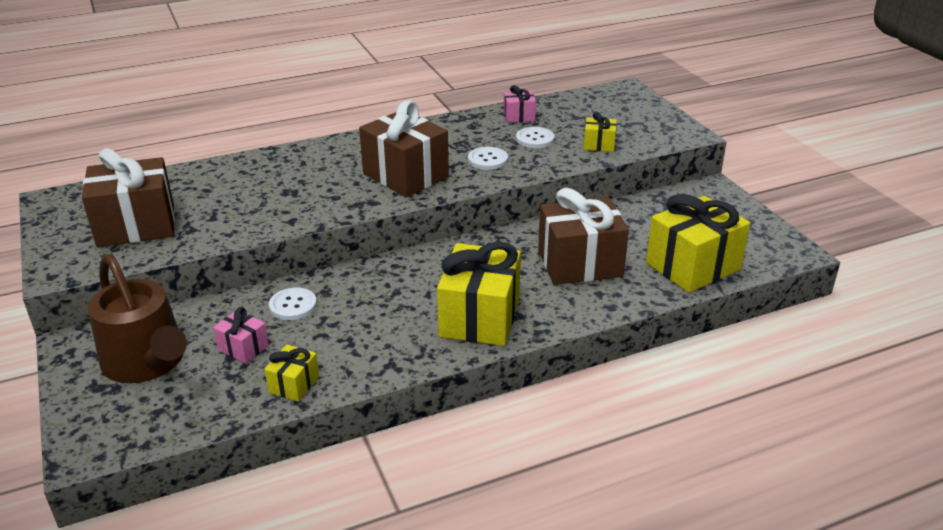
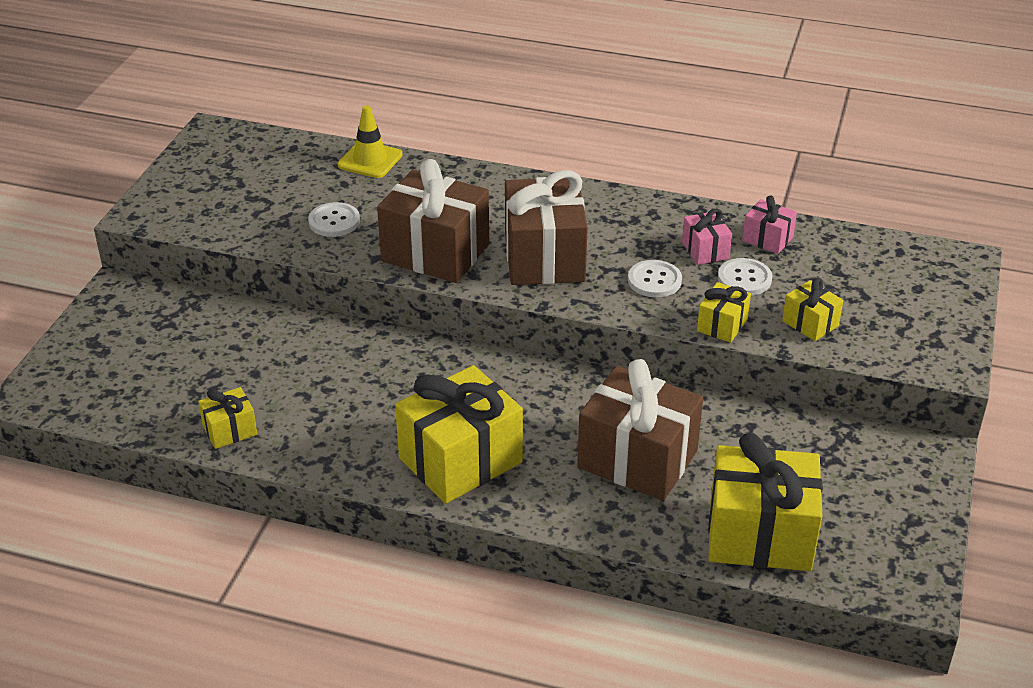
camera: 40 degrees right, 5 degrees up
(136, 225) = (246, 195): brown gift -> brown gift (435, 252)
(147, 362) = (149, 340): brown watering can -> none
(207, 170) = (370, 160): none -> yellow traffic cone
(243, 348) = (231, 370): pink gift -> pink gift (705, 250)
(293, 305) = (315, 350): white button -> white button (334, 221)
(556, 165) = (722, 325): none -> yellow gift

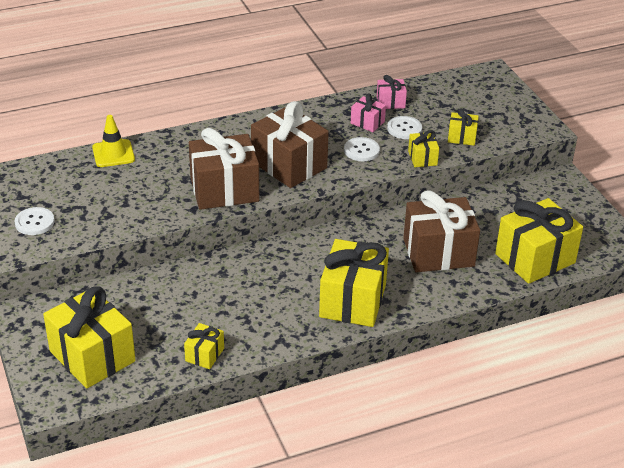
camera: 40 degrees left, 0 degrees up
(125, 370) = (92, 356): none -> yellow gift
(334, 221) = (140, 200): white button -> white button (34, 222)

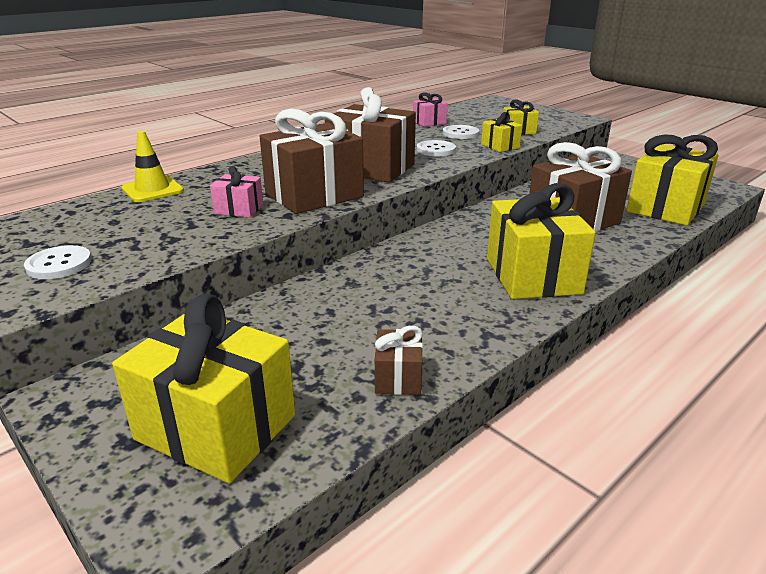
camera: 20 degrees left, 10 degrees down
(204, 354) = (398, 377): yellow gift -> brown gift
(367, 122) = (421, 135): pink gift -> pink gift (239, 209)

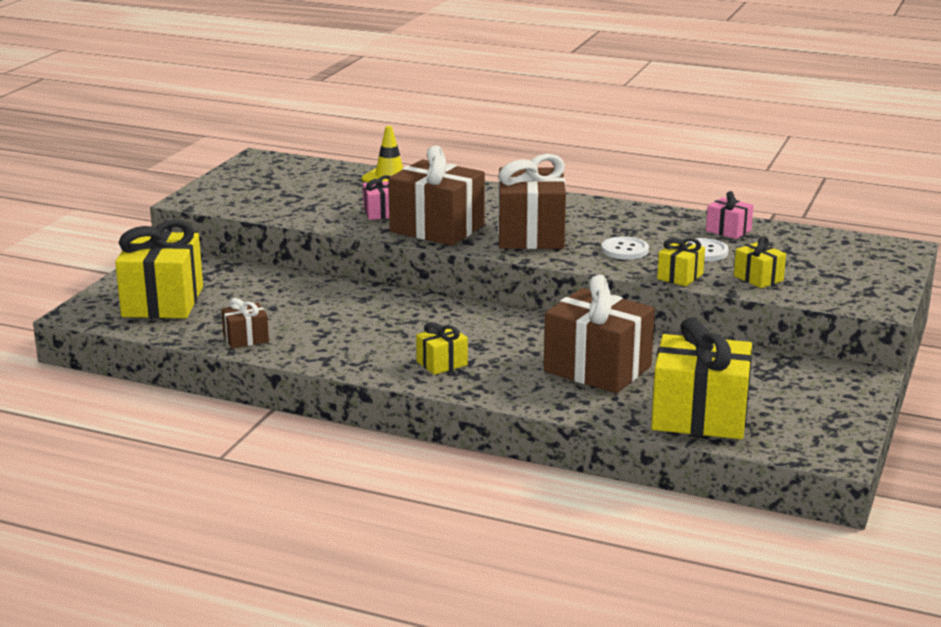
camera: 65 degrees right, 5 degrees down
(59, 264) = (246, 192): white button -> none
(532, 276) = (442, 363): yellow gift -> yellow gift, size x0.48

